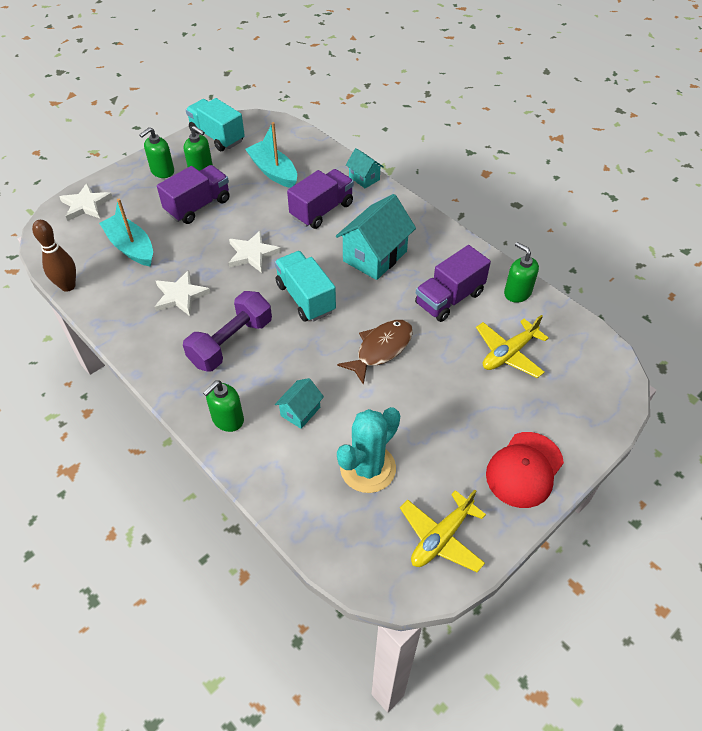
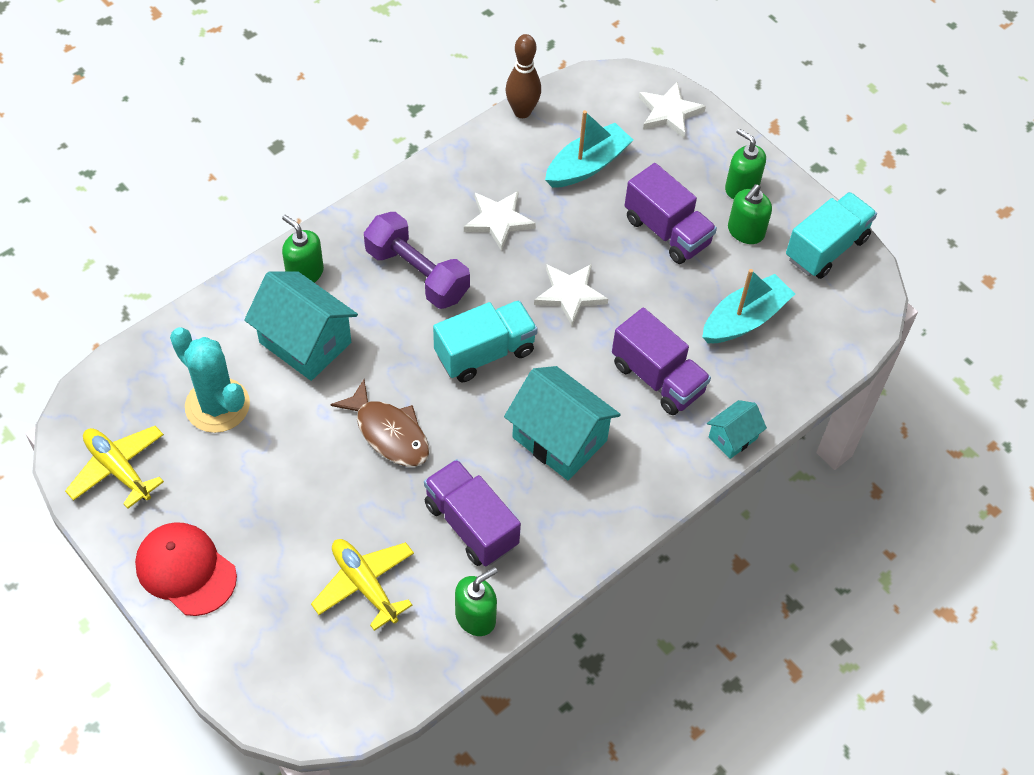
camera: 90 degrees right, 5 degrees up
(300, 411) = (305, 342): turquoise house -> turquoise house, size x1.91

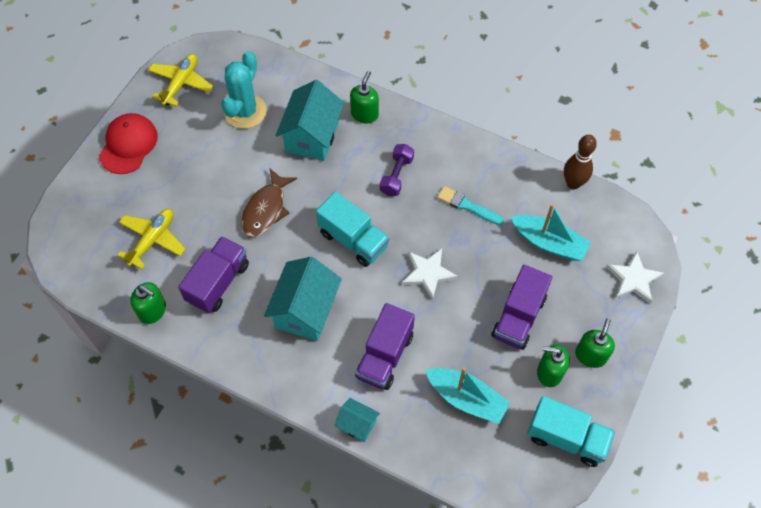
camera: 70 degrees right, 5 degrees up
(417, 274) = (396, 175): purple dumbbell -> purple dumbbell, size x0.64
(498, 221) = (467, 206): white star -> turquoise brush

